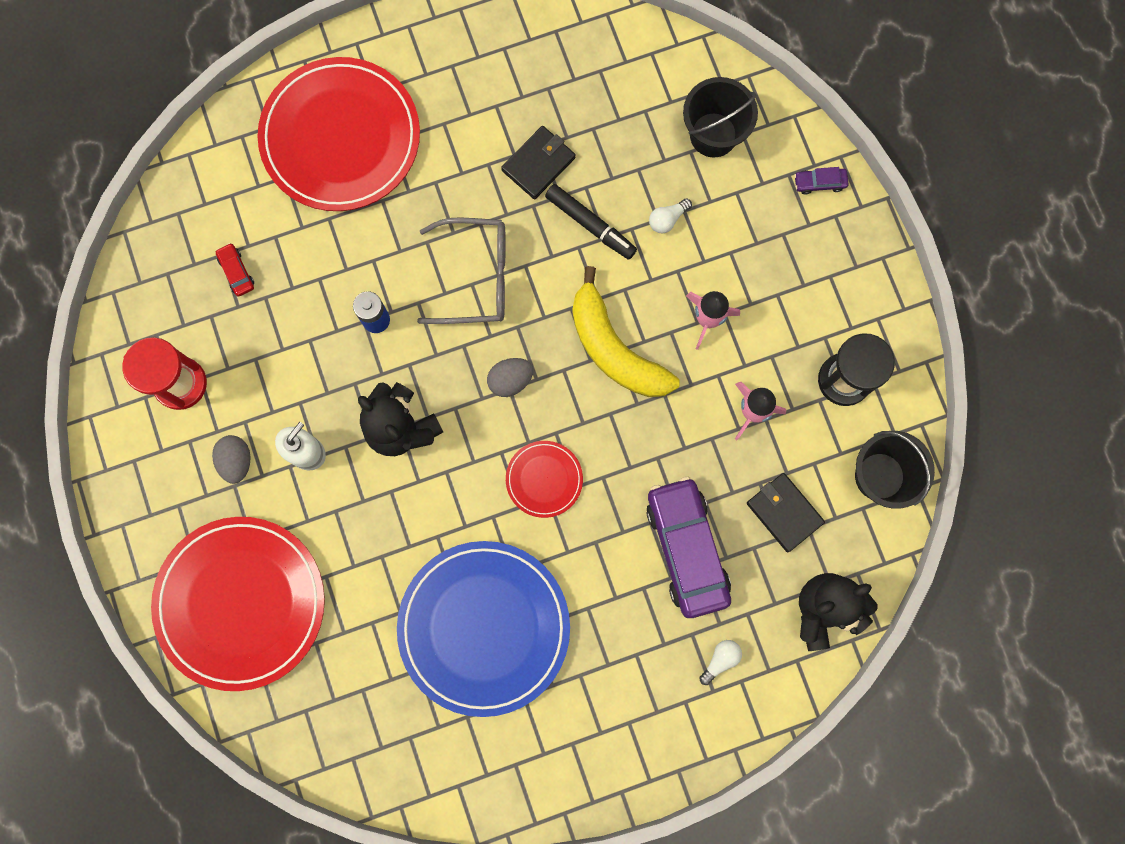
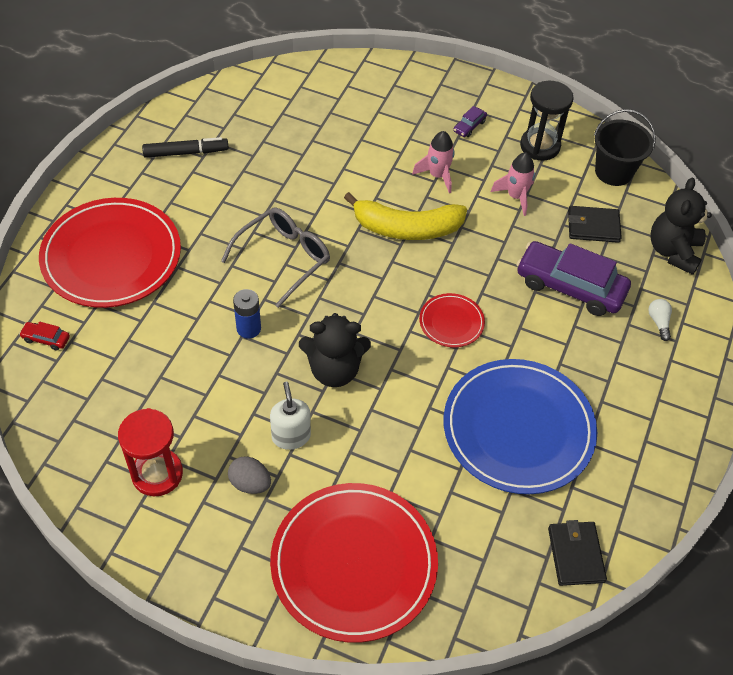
camera: 50 degrees left, 25 degrees down
(236, 272) = (123, 379): red car -> red car (46, 339)
(510, 380) = (369, 291): grey egg -> none
(538, 164) = (252, 179): black wallet -> black wallet (575, 554)
(590, 224) = (318, 183): black marker -> black marker (186, 152)
(667, 219) = (357, 149): white light bulb -> none
(713, 135) = (333, 96): black bucket -> none
(819, 183) = (414, 76): purple car -> purple car (469, 126)

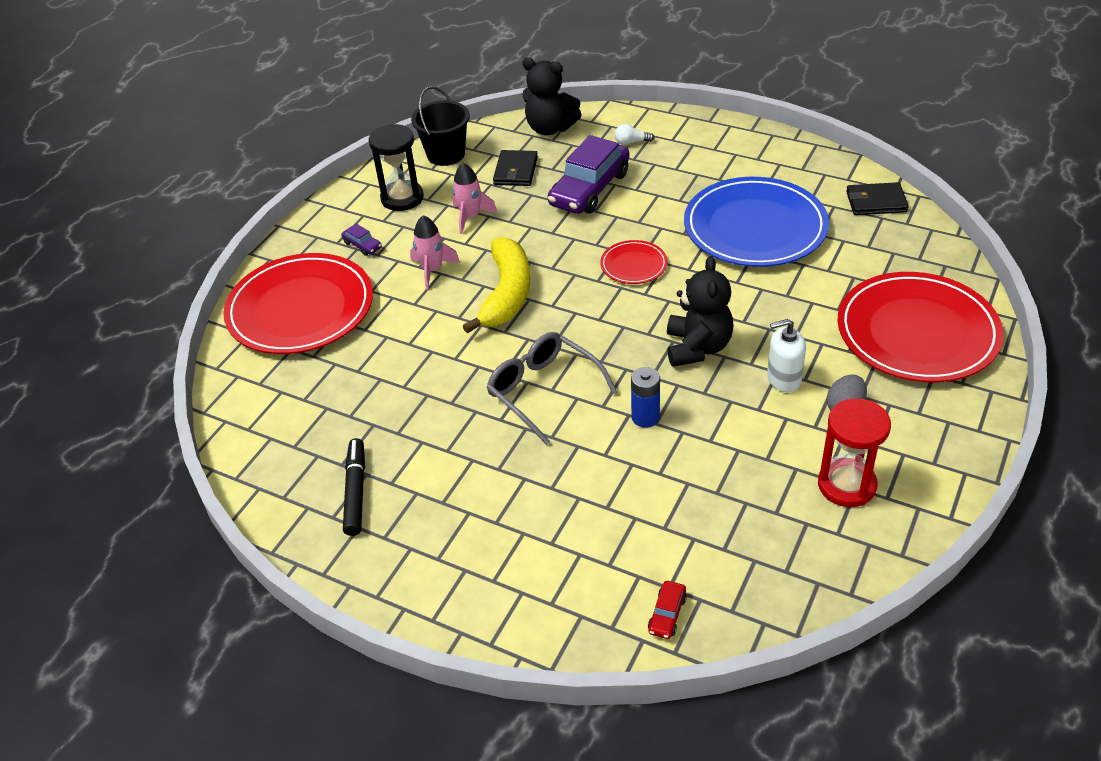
camera: 80 degrees left, 10 degrees down
(111, 256) = (531, 557): red plate -> red plate (300, 309)

